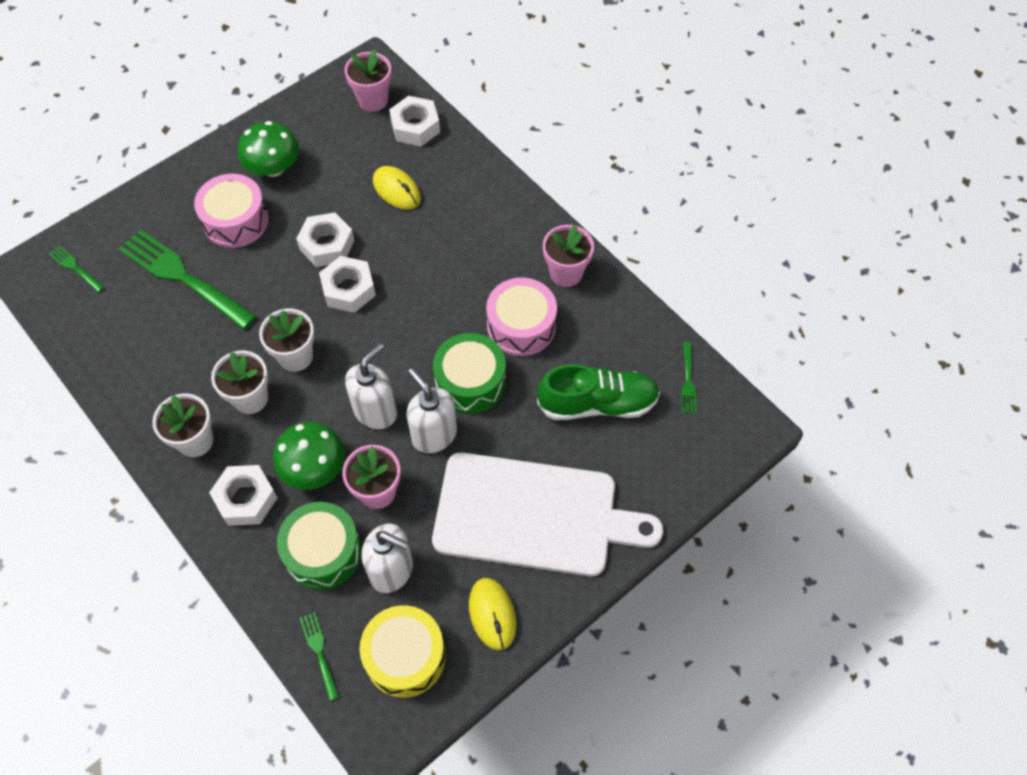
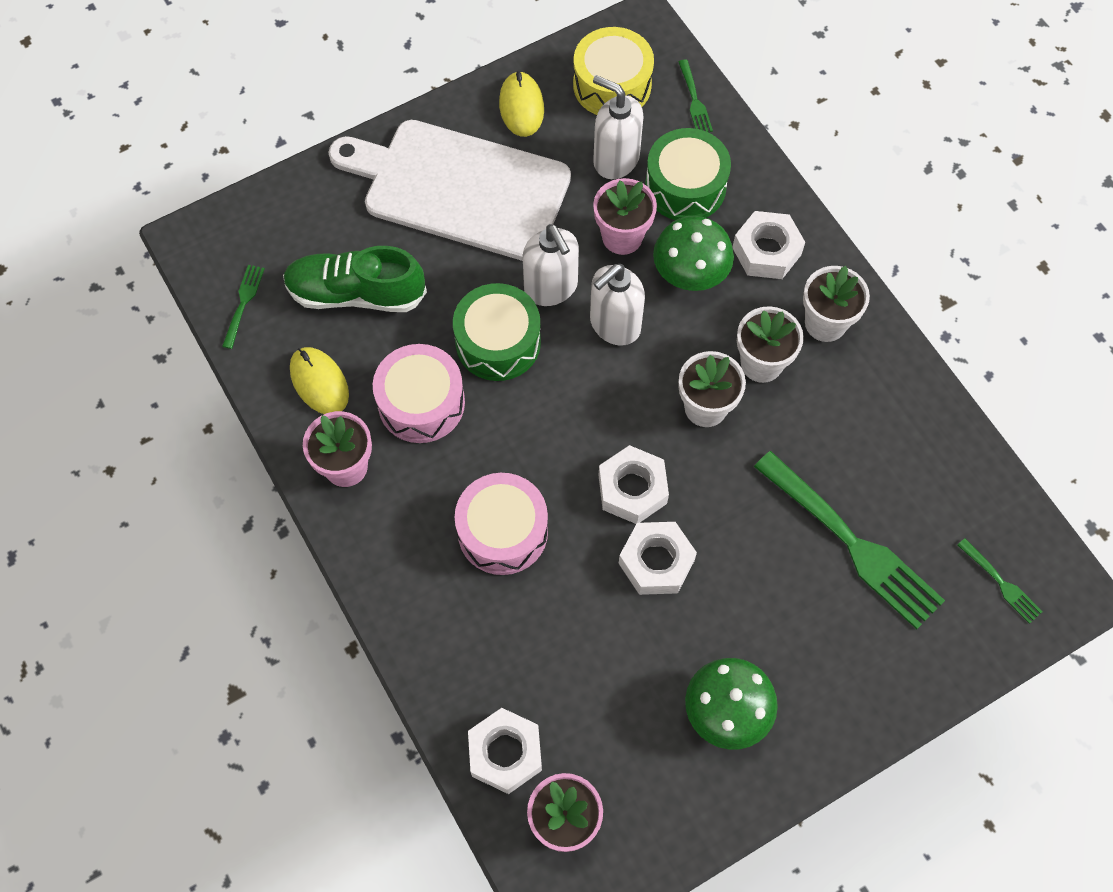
camera: 170 degrees left, 5 degrees up
(236, 221) = (782, 624): pink drum -> pink drum (502, 531)
(397, 190) = (549, 638): yellow mouse -> yellow mouse (319, 382)

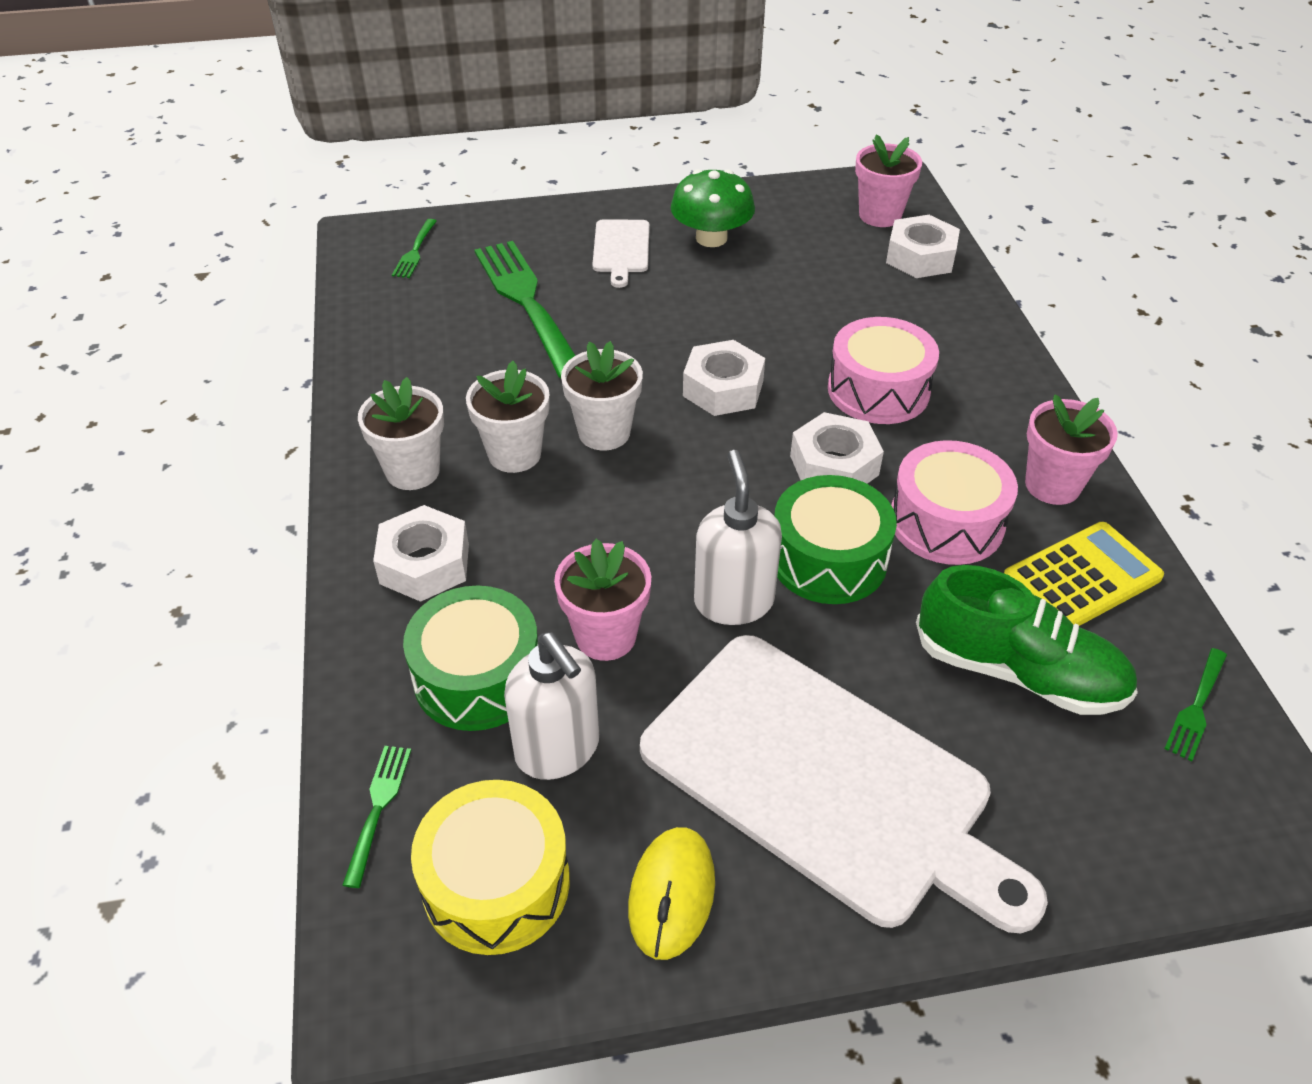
camera: 160 degrees left, 20 degrees down
(319, 382) = (1081, 578): yellow mouse -> yellow calculator
(614, 325) = (668, 537): white soap dispenser -> none
(656, 562) = (726, 333): white nut -> white nut (834, 465)
(690, 272) = (538, 568): green mushroom -> none
(807, 658) = (621, 249): none -> white cutting board
(1001, 583) = (415, 251): green fork -> green fork turned 150 degrees counterclockwise

